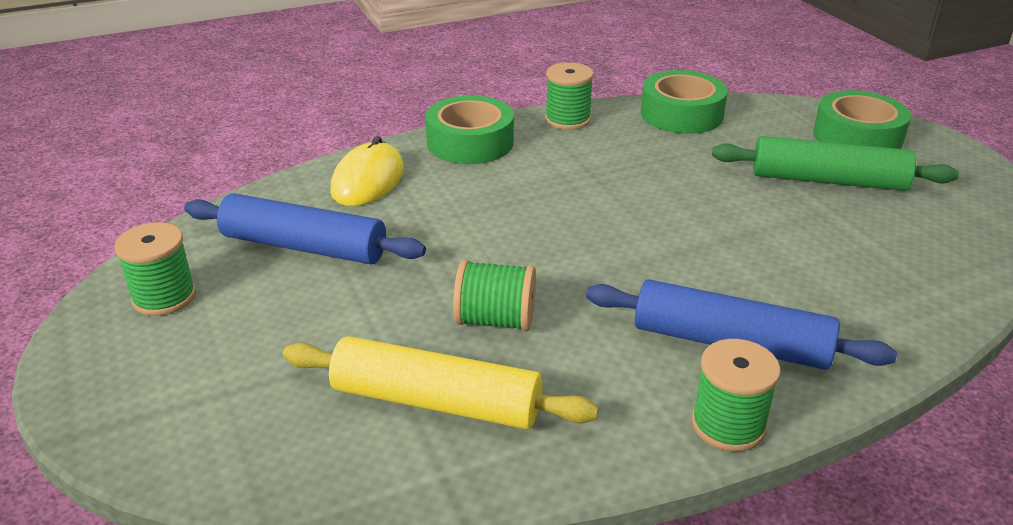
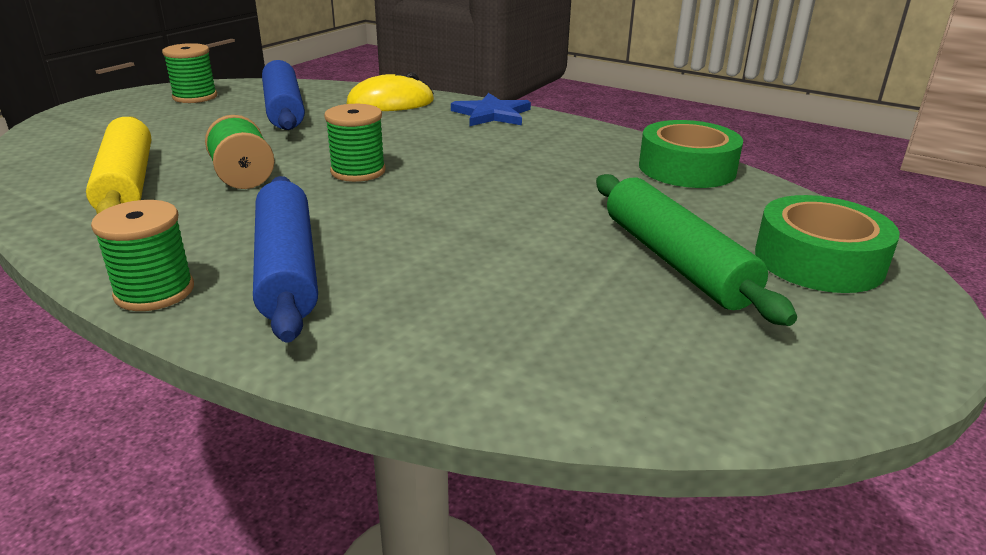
camera: 55 degrees right, 5 degrees down
(470, 142) = (492, 114): green tape -> blue star
(567, 119) = (588, 132): green spool -> green spool (358, 171)

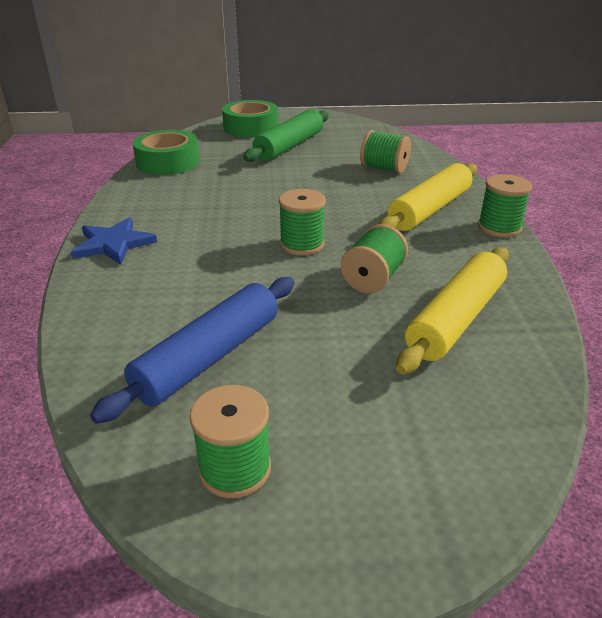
camera: 125 degrees left, 5 degrees up
(286, 268) = (430, 210): blue rolling pin -> yellow rolling pin
(391, 103) = (123, 304): yellow mouse -> none
(469, 303) = (384, 168): none -> green spool

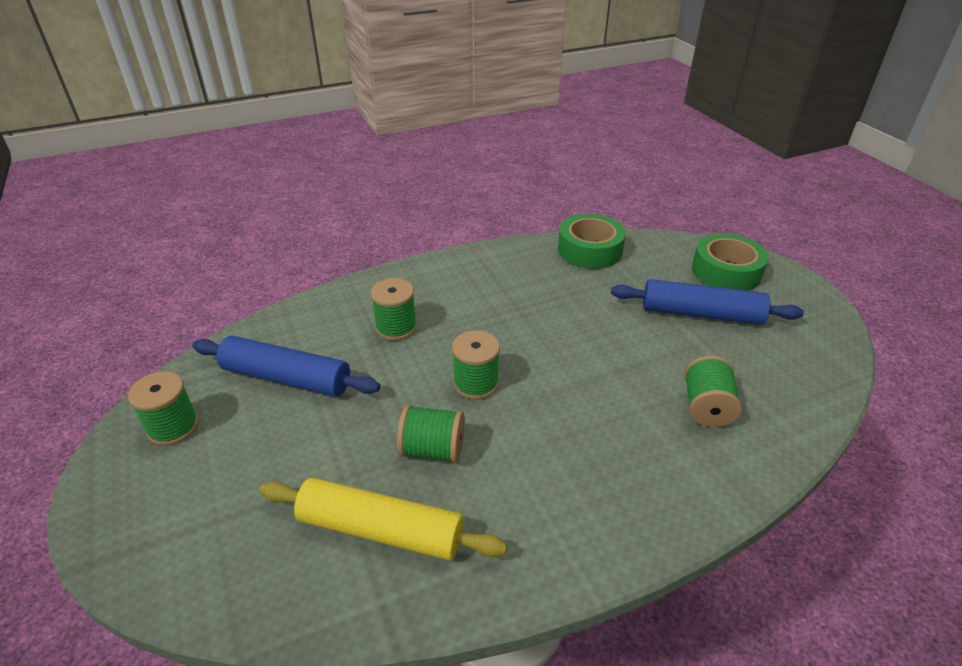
camera: 70 degrees right, 5 degrees up
(113, 244) = (423, 277): blue star -> none
(289, 146) = (701, 314): green rolling pin -> blue rolling pin
(430, 210) = (616, 472): yellow rolling pin -> none
(499, 227) = (611, 553): green spool -> green spool (396, 327)

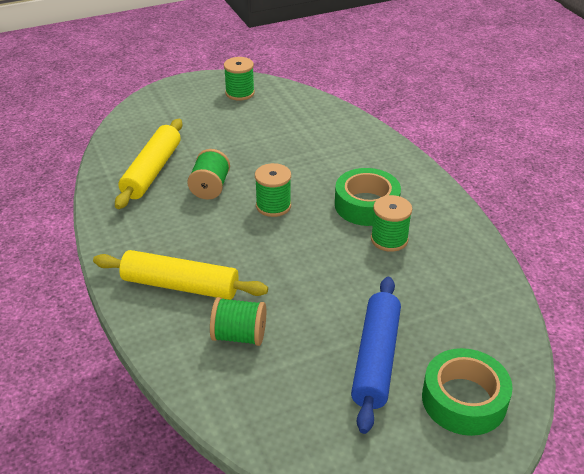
camera: 90 degrees right, 0 degrees up
(286, 378) = (280, 125): blue rolling pin -> none
(396, 327) = (338, 165): green spool -> green spool (389, 239)
(589, 250) = (482, 285): green tape -> green tape (366, 205)
(641, 467) = (180, 286): none -> yellow rolling pin

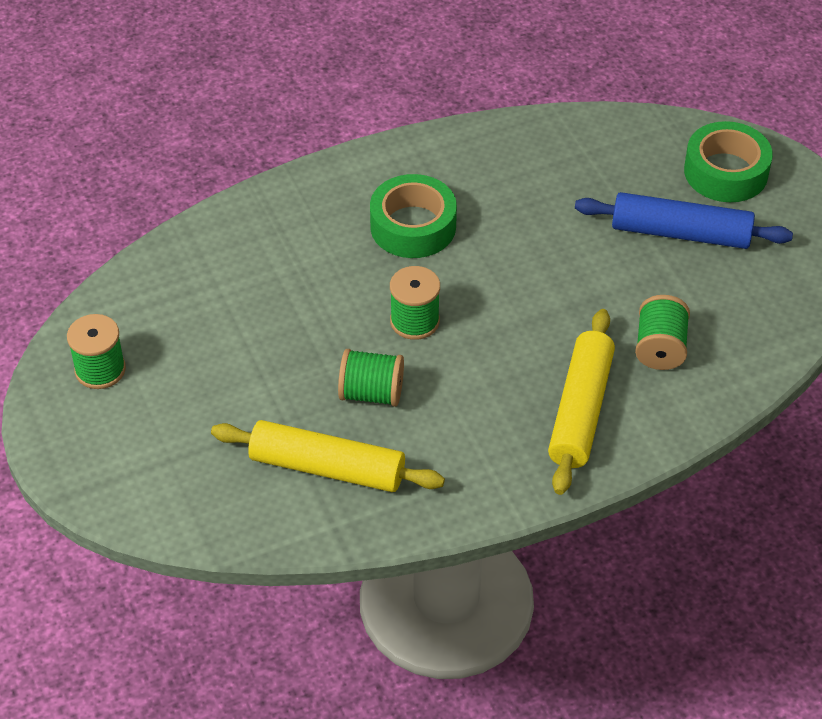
camera: 90 degrees left, 10 degrees up
(389, 239) = (482, 209): green spool -> none

